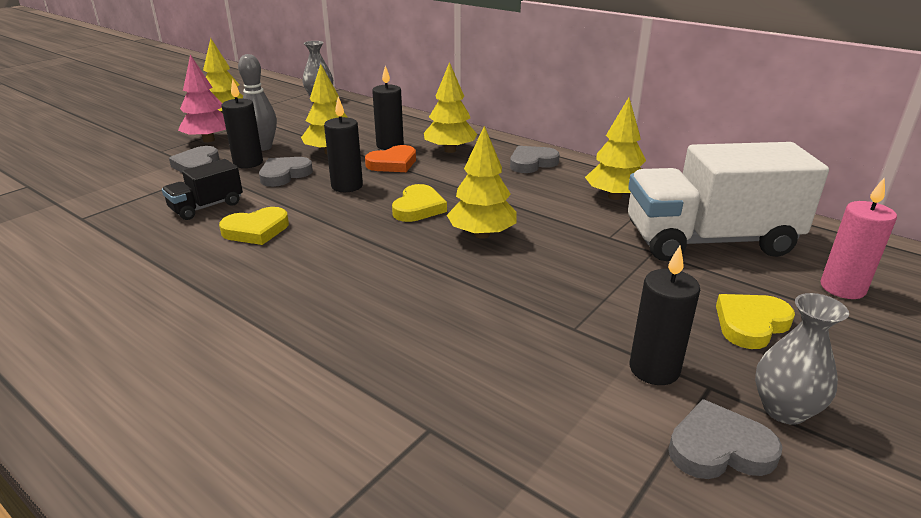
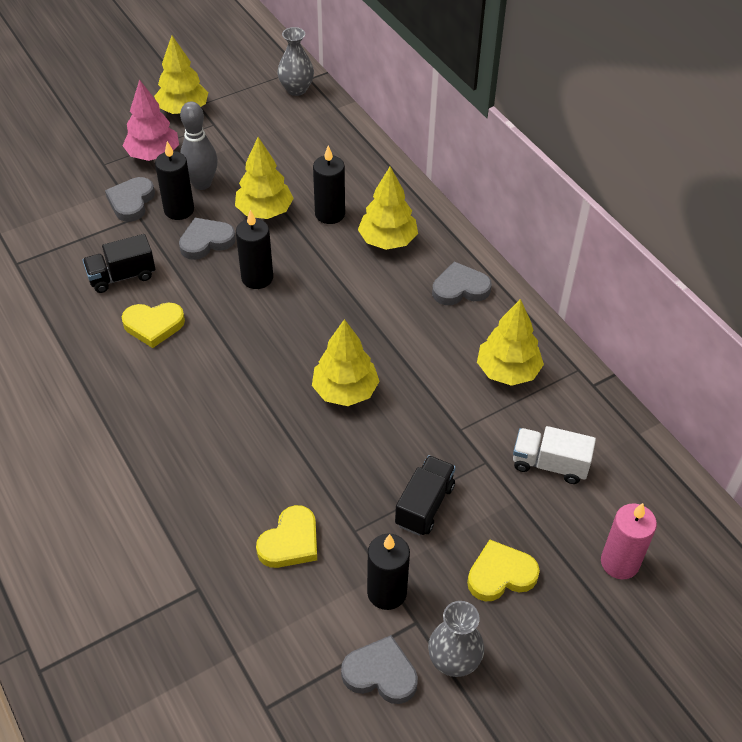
camera: 20 degrees right, 20 degrees up
(393, 163) = (318, 250): orange heart -> none
(418, 208) = (308, 333): yellow heart -> yellow heart (290, 542)
(626, 292) = (424, 505): none -> black truck
(709, 241) = (549, 464): white truck -> white truck, size x0.47

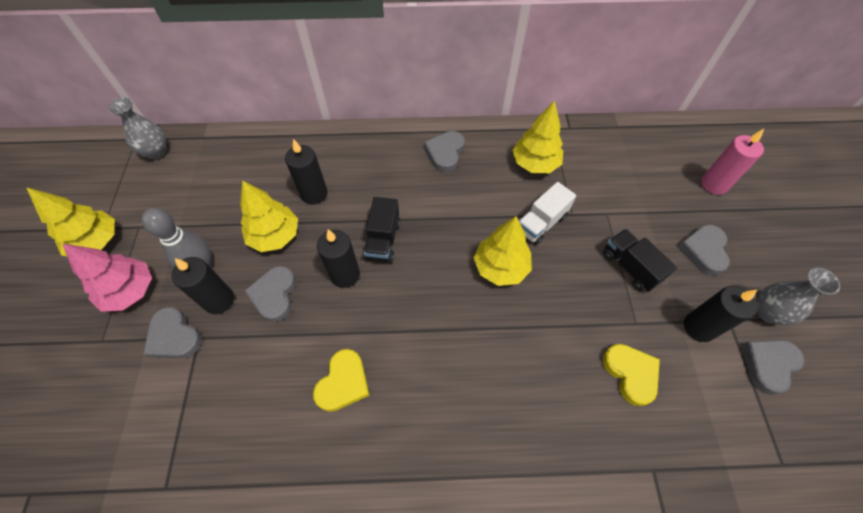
camera: 60 degrees left, 10 degrees up
(122, 276) = (263, 386): black truck -> black truck (383, 240)
(387, 240) = (369, 171): yellow tree -> none
(500, 574) = (704, 251): yellow heart -> grey heart
(549, 464) = (624, 180): white truck -> white truck (541, 223)

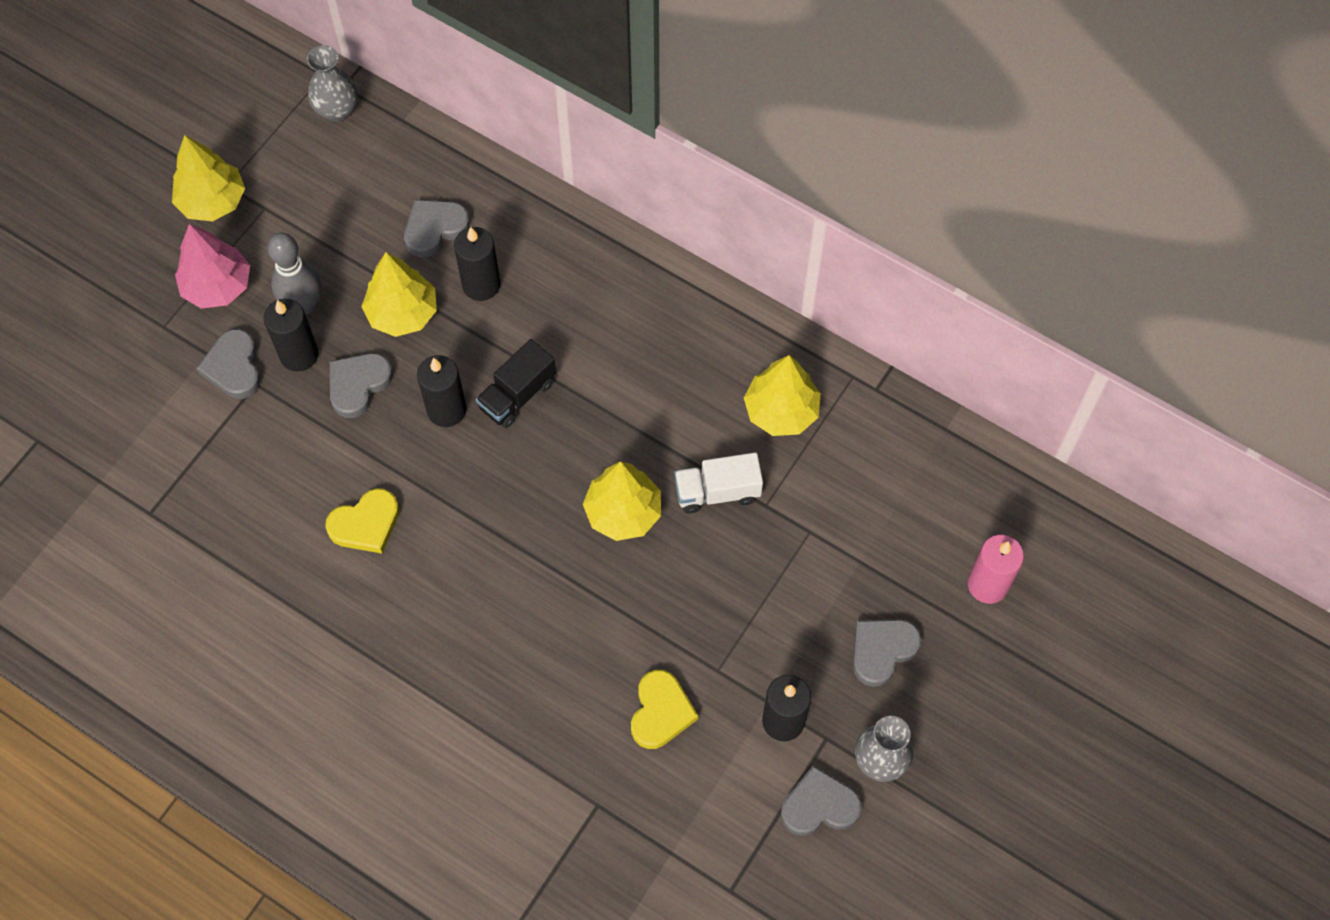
camera: 35 degrees right, 5 degrees up
(445, 153) = (680, 325): grey heart -> grey heart (434, 229)
(630, 267) = (772, 609): black truck -> none

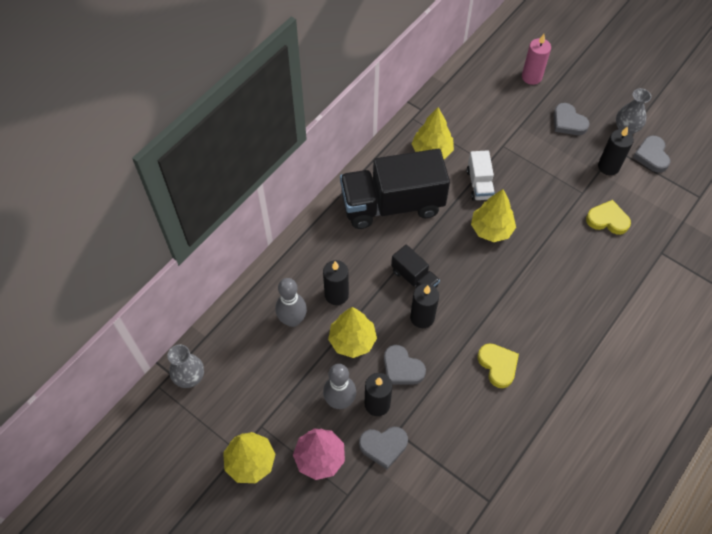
camera: 85 degrees left, 5 degrees down
(434, 229) = (292, 320): grey heart -> grey bowling pin
(659, 354) = (392, 205): none -> black truck

